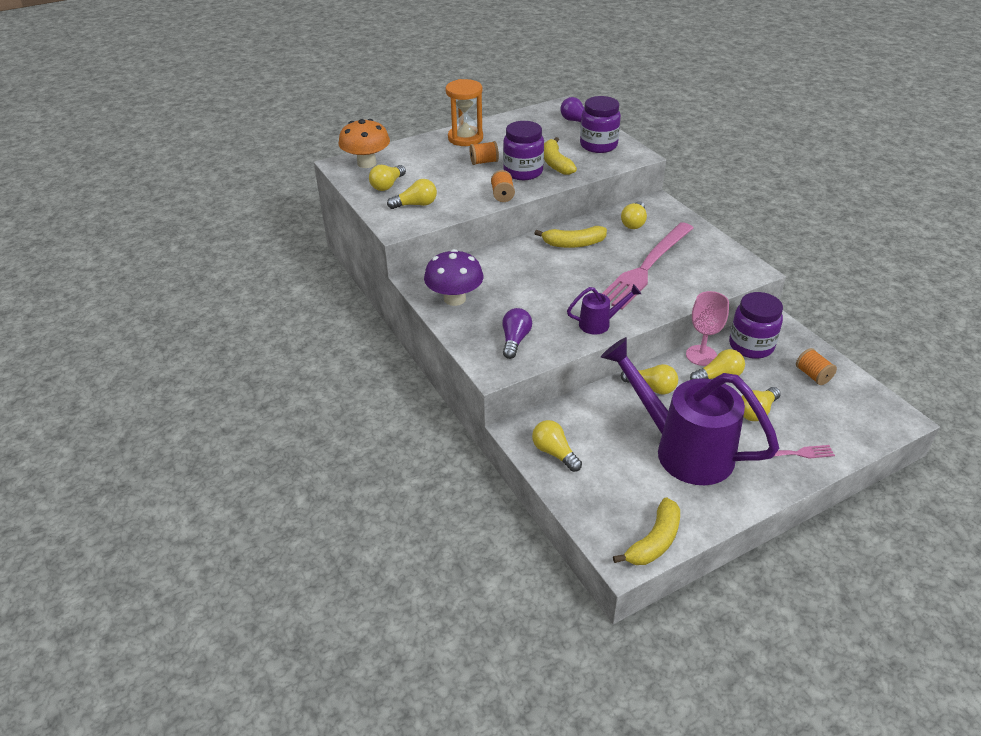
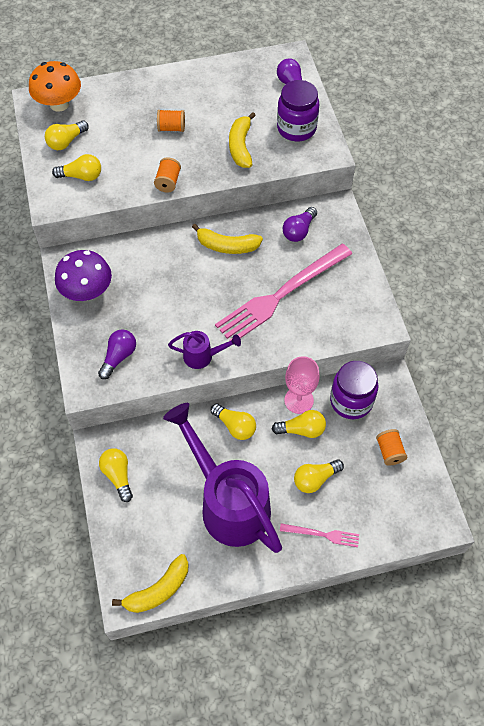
camera: 15 degrees right, 20 degrees up
(465, 138) = (169, 87): orange hourglass -> none
(523, 172) = (203, 152): purple jar -> none
(634, 223) = (299, 231): yellow light bulb -> purple light bulb

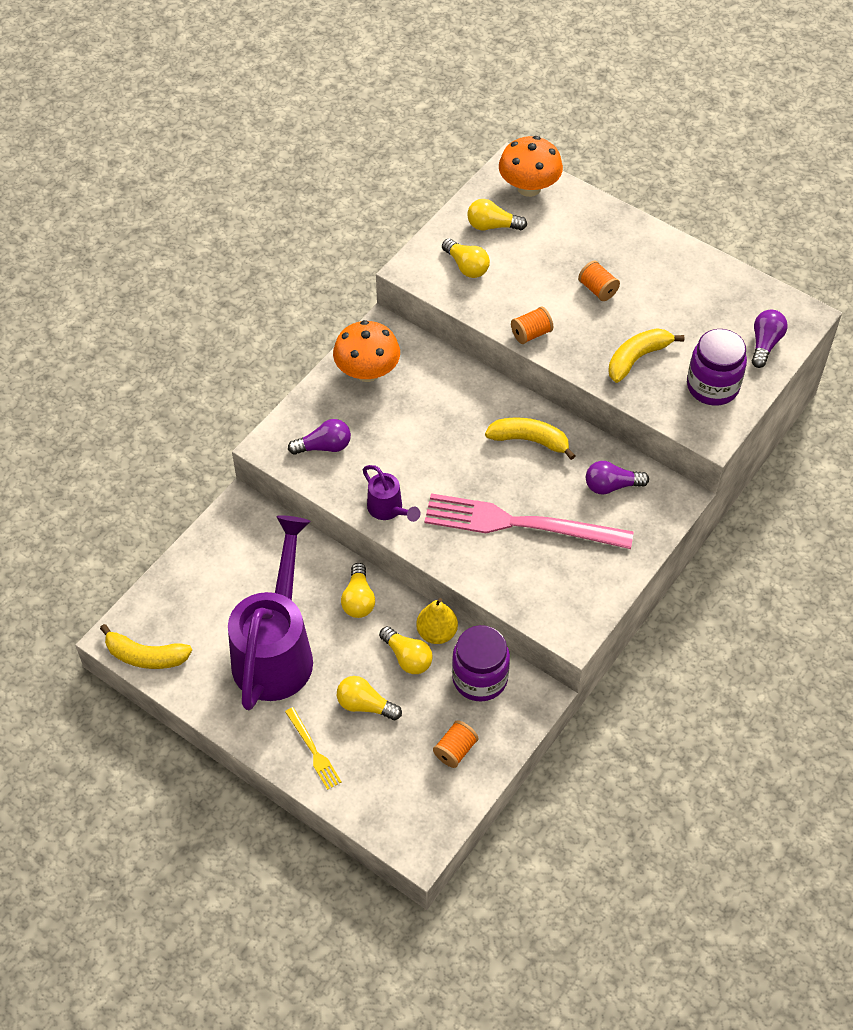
camera: 50 degrees right, 5 degrees down
(87, 291) = (367, 372): purple mushroom -> orange mushroom
(118, 475) = (224, 545): yellow light bulb -> none
(227, 246) = (529, 440): yellow banana -> yellow banana turned 135 degrees clockwise
(299, 400) = (437, 633): pink goblet -> yellow pear
(322, 534) = (313, 751): pink fork -> yellow fork

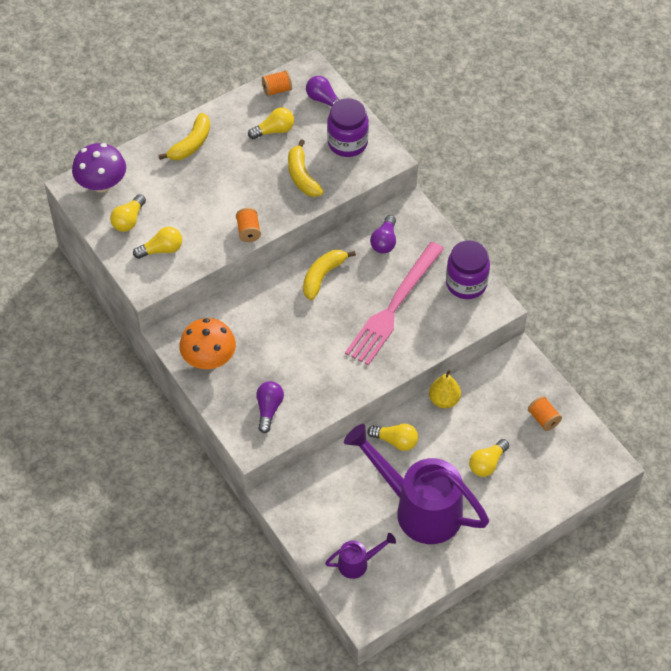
camera: 70 degrees left, 0 degrees up
(145, 656) = (389, 600): yellow banana -> yellow banana (191, 144)
(313, 751) = (513, 507): yellow fork -> none
(388, 509) = (346, 384): purple watering can -> purple watering can (357, 563)
(407, 657) = (457, 425): yellow light bulb -> yellow light bulb (274, 130)
(480, 678) = (491, 385): purple jar -> purple jar (466, 284)
(529, 187) = (102, 184): orange mushroom -> purple mushroom
(597, 289) = (226, 177): orange spool -> orange spool (277, 90)

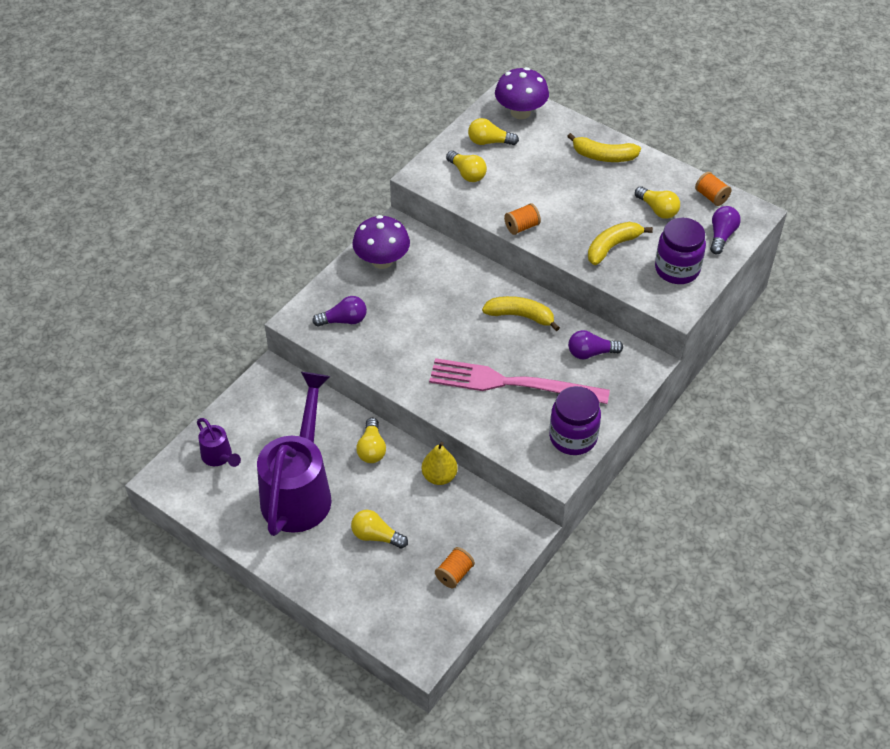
camera: 70 degrees right, 5 degrees down
(209, 359) = (382, 260): orange mushroom -> purple mushroom

